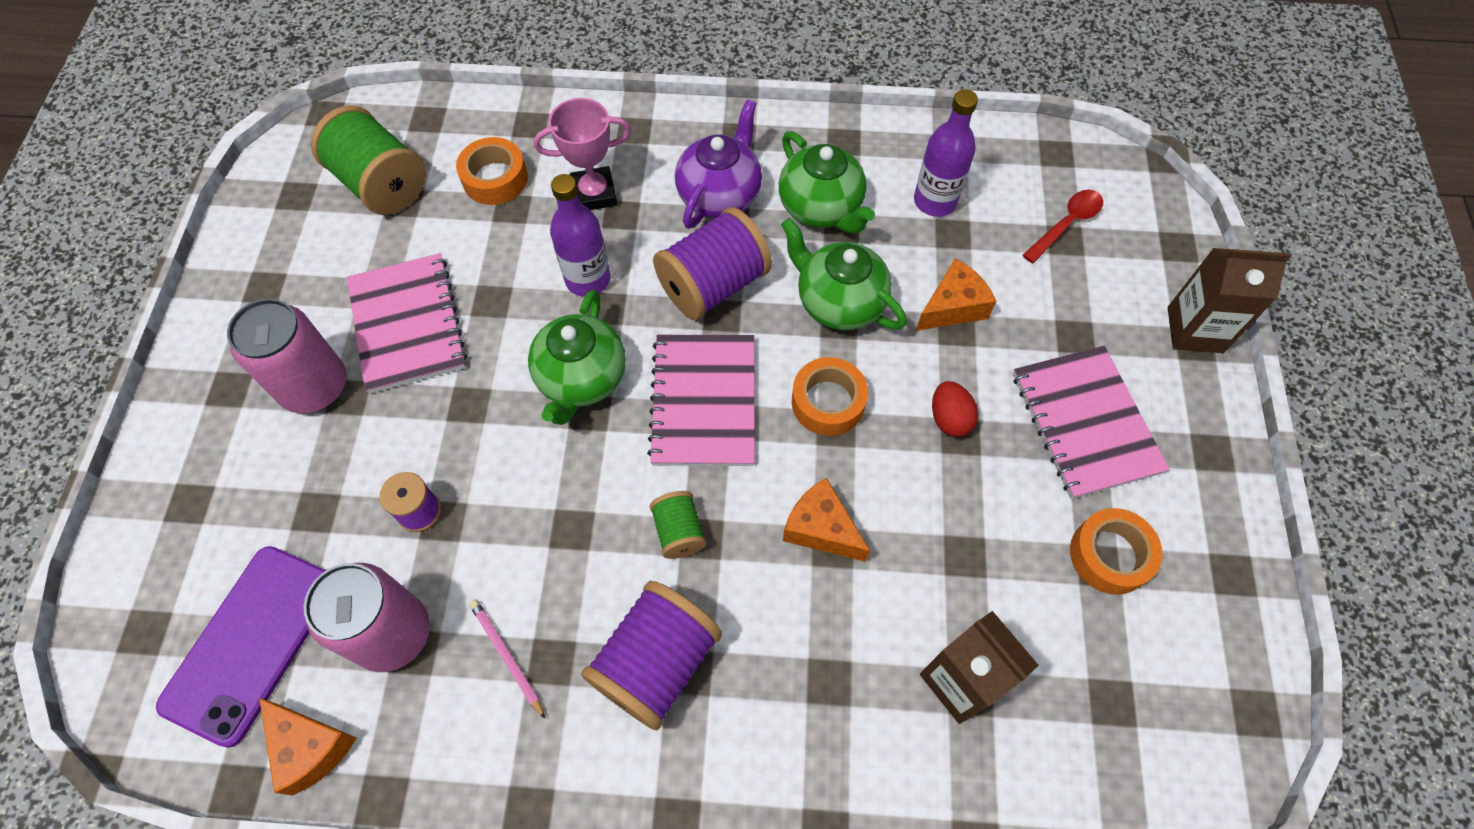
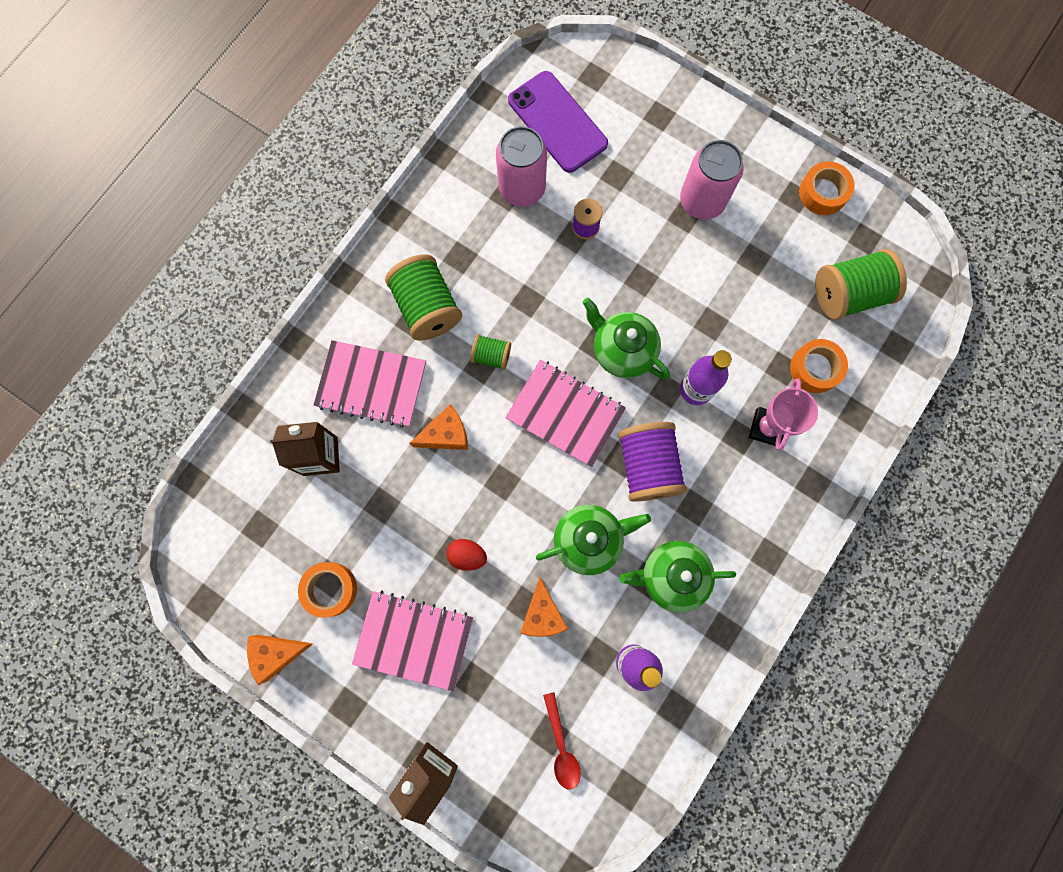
camera: 120 degrees right, 15 degrees up
(311, 747) = (486, 132): orange cheese -> orange cheese (277, 653)
(408, 324) = (719, 268): pink notebook -> pink notebook (371, 385)
(506, 657) = (476, 237): pink pencil -> none
(656, 662) = (427, 307): purple spool -> green spool
(720, 194) = (721, 512): purple teapot -> none
(828, 402) = (521, 488): orange tape -> orange tape (823, 192)

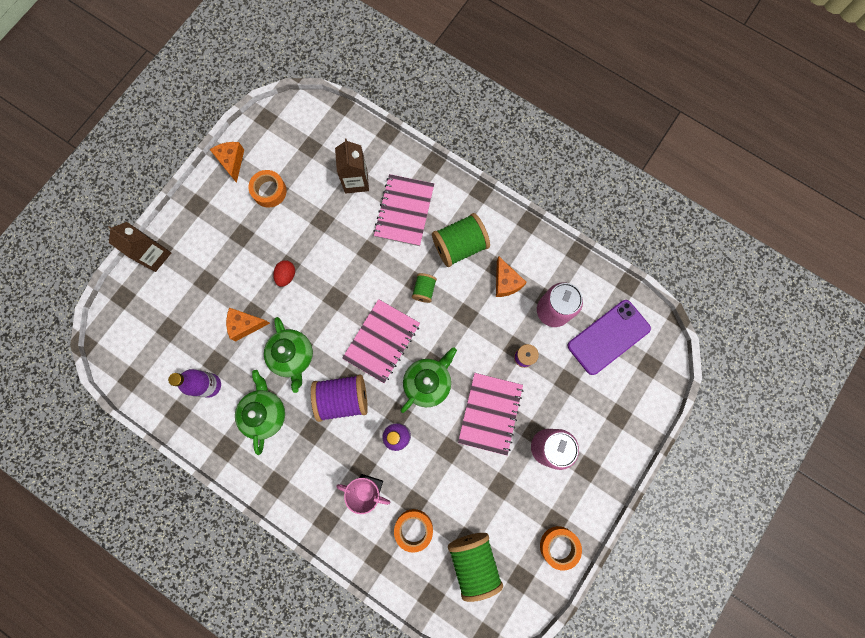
camera: 90 degrees right, 0 degrees up
(414, 639) = (234, 243): pink notebook -> pink notebook (490, 413)
(446, 434) = (369, 260): orange cheese -> orange cheese (506, 282)
(561, 746) = (161, 337): red spoon -> none

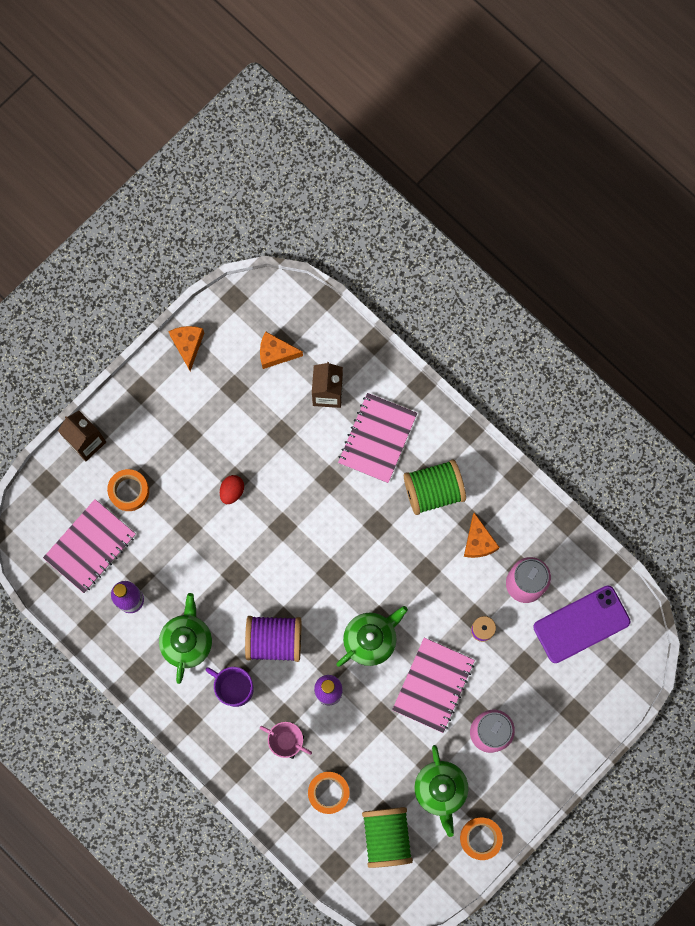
camera: 10 degrees right, 0 degrees up
(245, 325) = (178, 539): orange cheese -> orange cheese (275, 353)
(269, 191) = (226, 388): orange tape -> orange tape (129, 491)
(293, 356) = (226, 584): green teapot -> green teapot (440, 790)
(314, 448) = (234, 688): none -> purple mug
(382, 341) = (327, 584): pink notebook -> pink notebook (90, 546)
(424, 290) = (384, 535): green spool -> none

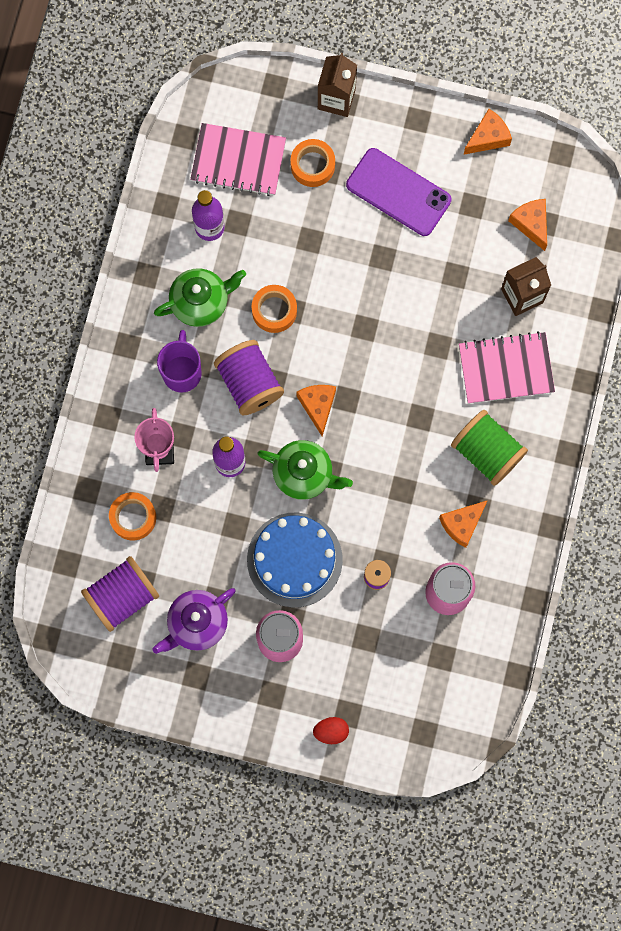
camera: 60 degrees right, 0 degrees up
(232, 491) = (370, 261): red egg -> red egg (331, 731)
(323, 598) = (317, 406): none -> orange cheese
(386, 836) = (122, 597): green spool -> purple spool
(433, 685) = (294, 559): pink notebook -> blue cake
(440, 790) = (196, 624): green teapot -> purple teapot
(480, 838) = (172, 688): orange tape -> orange tape (274, 311)
(581, 624) = (440, 671): purple phone -> purple phone (398, 192)

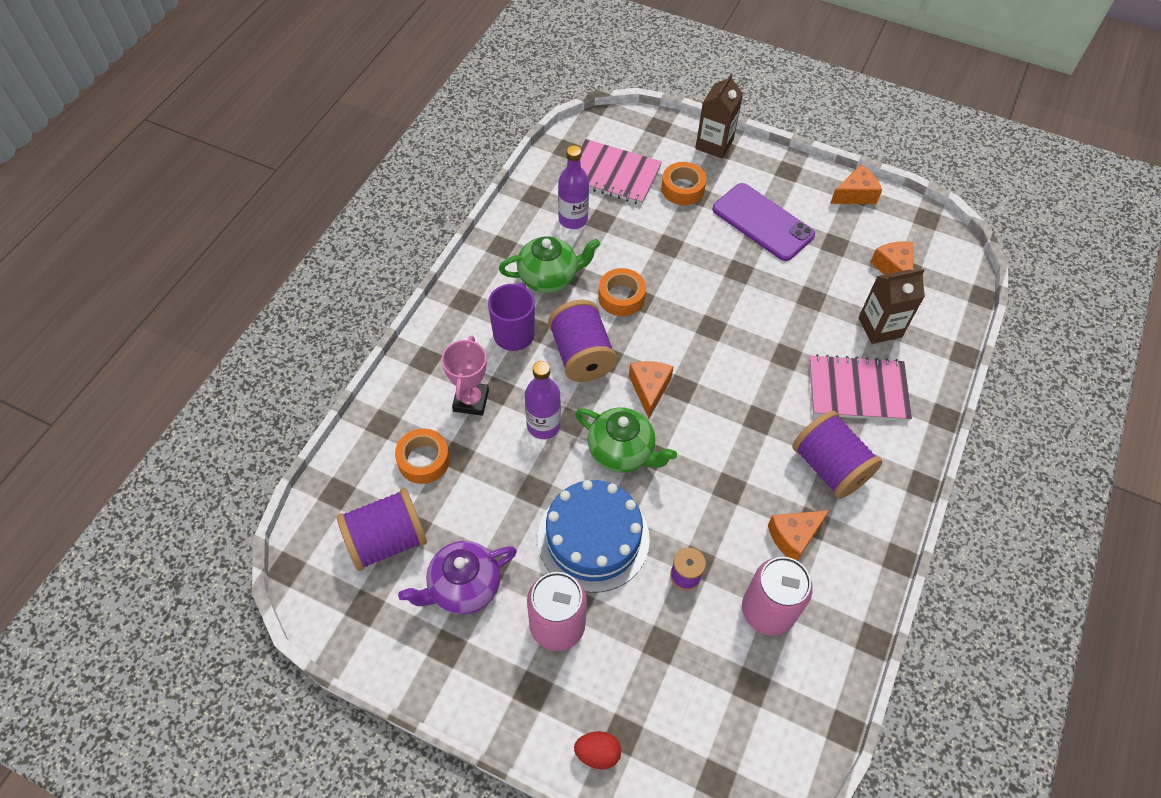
camera: 10 degrees right, 20 degrees down
(487, 452) = (829, 467): green spool -> purple spool

